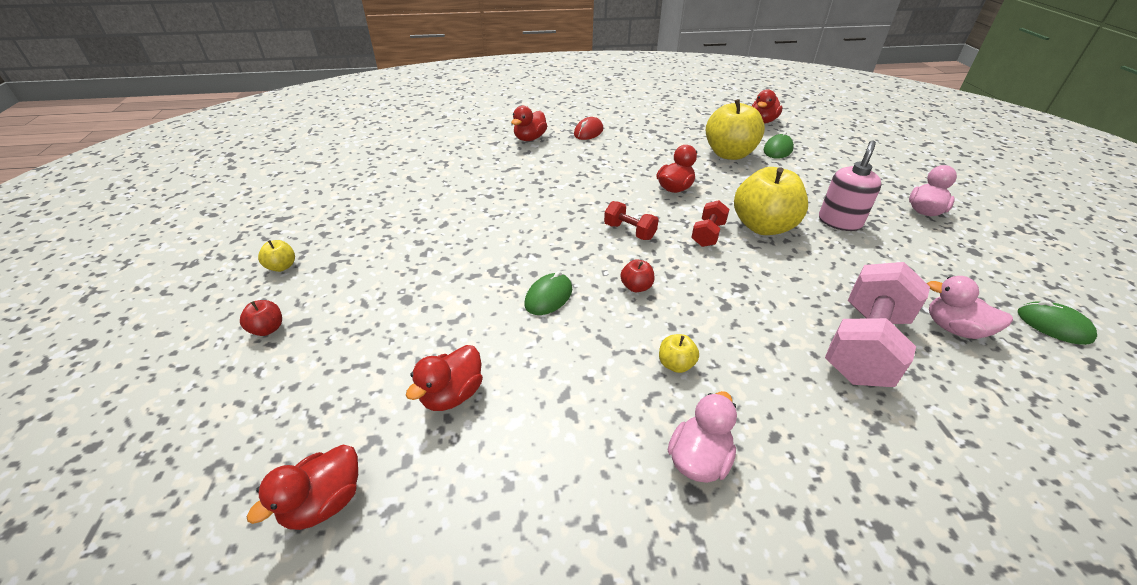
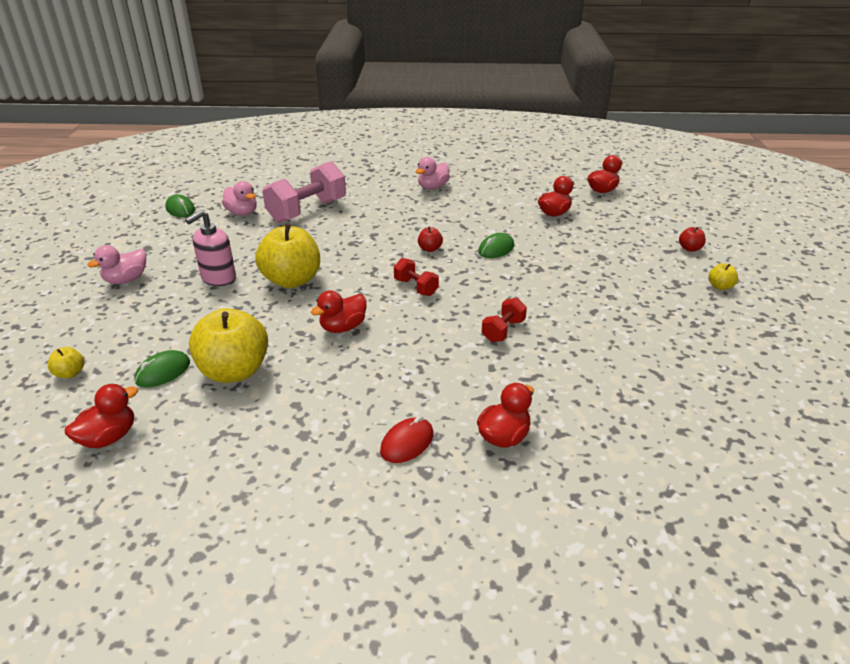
camera: 170 degrees left, 5 degrees down
(675, 364) = (425, 213): yellow apple -> yellow apple (70, 373)
(708, 234) = (347, 278): red dumbbell -> red dumbbell (503, 330)

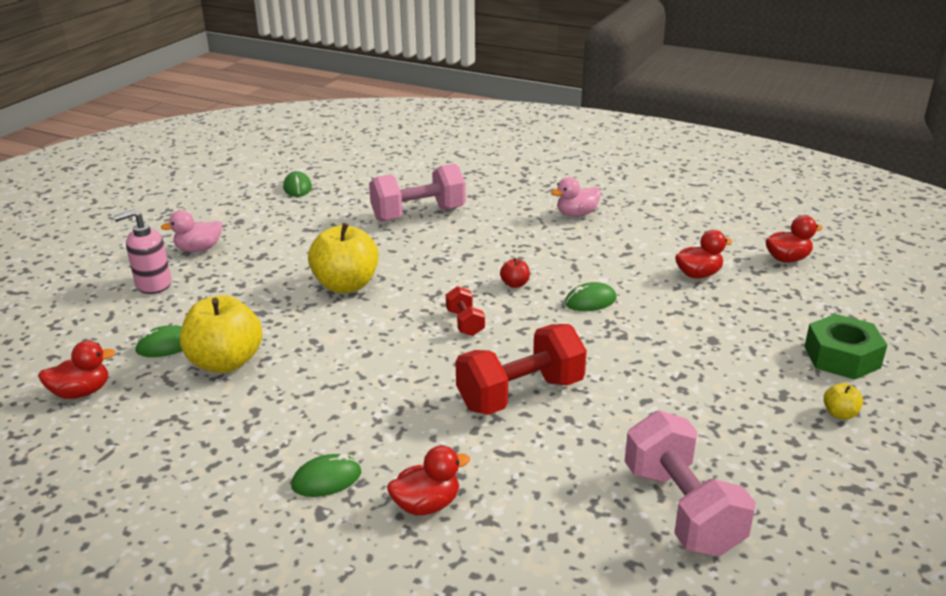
camera: 25 degrees right, 5 degrees down
(70, 373) = (93, 326): yellow apple -> none
(218, 278) = (280, 266): pink soap dispenser -> pink soap dispenser (153, 284)
(242, 213) = (352, 203): pink duck -> none
(343, 327) = (357, 346): red duck -> none
(407, 443) = (326, 479): red mouse -> green mouse
(503, 330) = (520, 394): red dumbbell -> red dumbbell, size x2.00
(681, 381) = (681, 509): none -> pink dumbbell
(689, 248) = (841, 357): red apple -> green nut

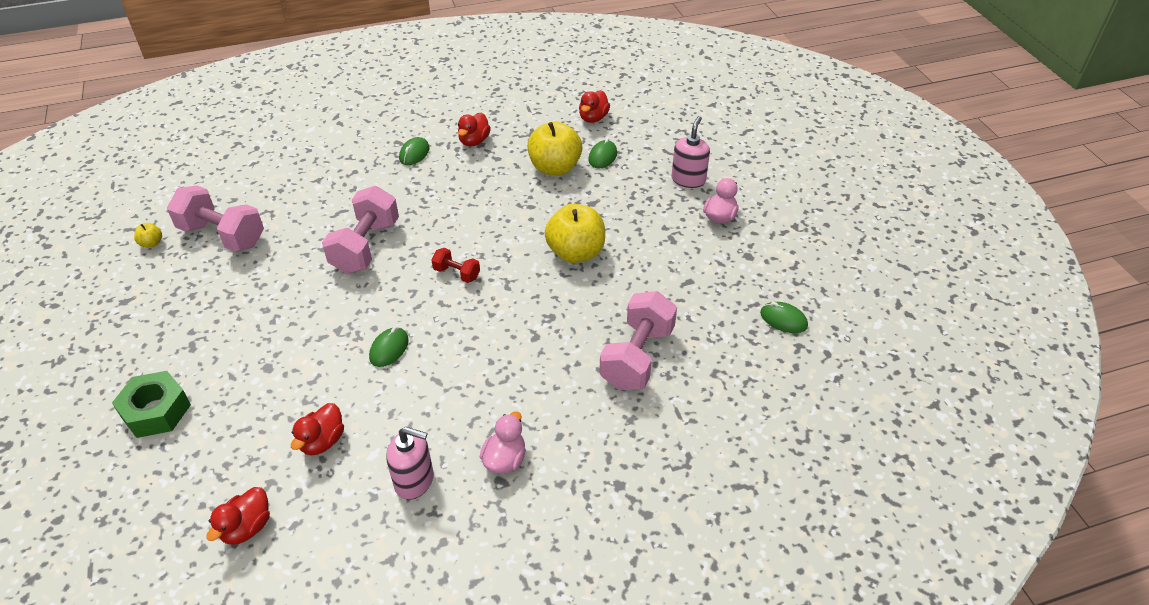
camera: 135 degrees right, 15 degrees up
(427, 505) = (354, 170): red duck -> red duck (474, 141)
(515, 284) = (462, 329): red apple -> none
(520, 394) = (365, 246): red dumbbell -> pink dumbbell
(647, 230) = (414, 480): none -> pink soap dispenser
(839, 414) = (146, 352): yellow apple -> yellow apple (151, 243)

